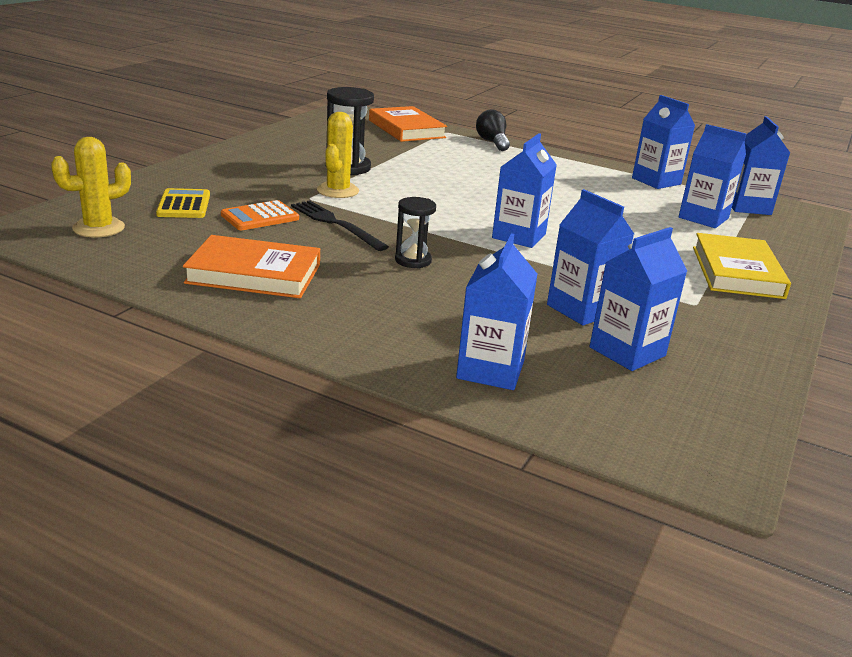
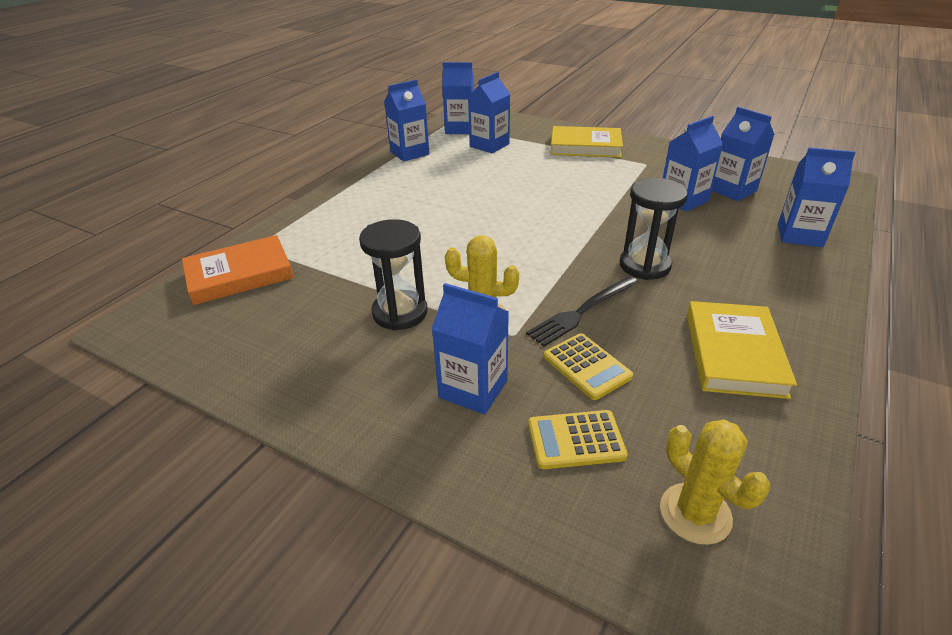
camera: 85 degrees left, 10 degrees up
(254, 273) = (733, 353): orange book -> yellow book
(260, 217) = (587, 366): orange calculator -> yellow calculator
(413, 260) = (644, 265): black hourglass -> black hourglass, size x1.56
(492, 142) = (299, 220): black light bulb -> none
(519, 236) = (563, 216): blue carton -> blue carton (473, 389)

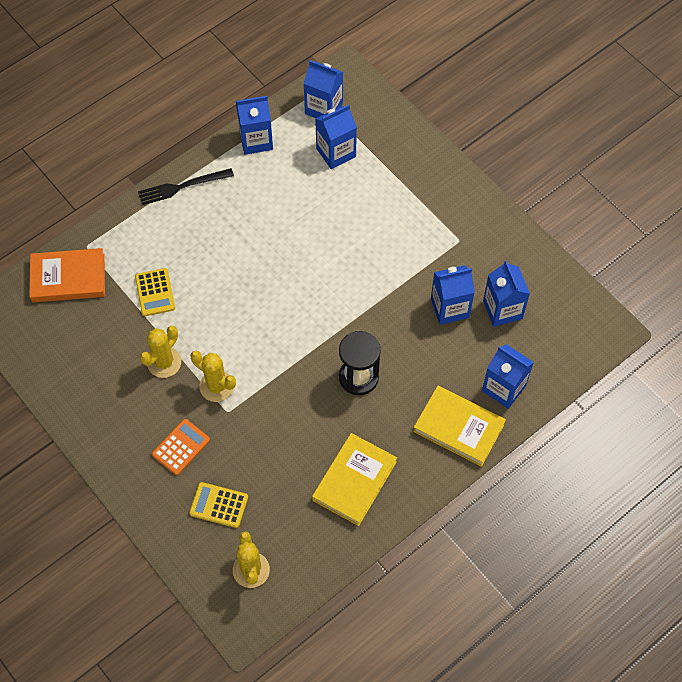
camera: 20 degrees right, 25 degrees up
(400, 313) = (164, 362): black hourglass -> yellow cactus
(473, 389) = (181, 447): blue carton -> orange calculator
(582, 311) = (284, 407): black fork -> black fork (182, 186)
(585, 146) = (424, 188): yellow book -> yellow book (459, 427)
(587, 366) = (257, 456): yellow calculator -> yellow calculator (155, 292)

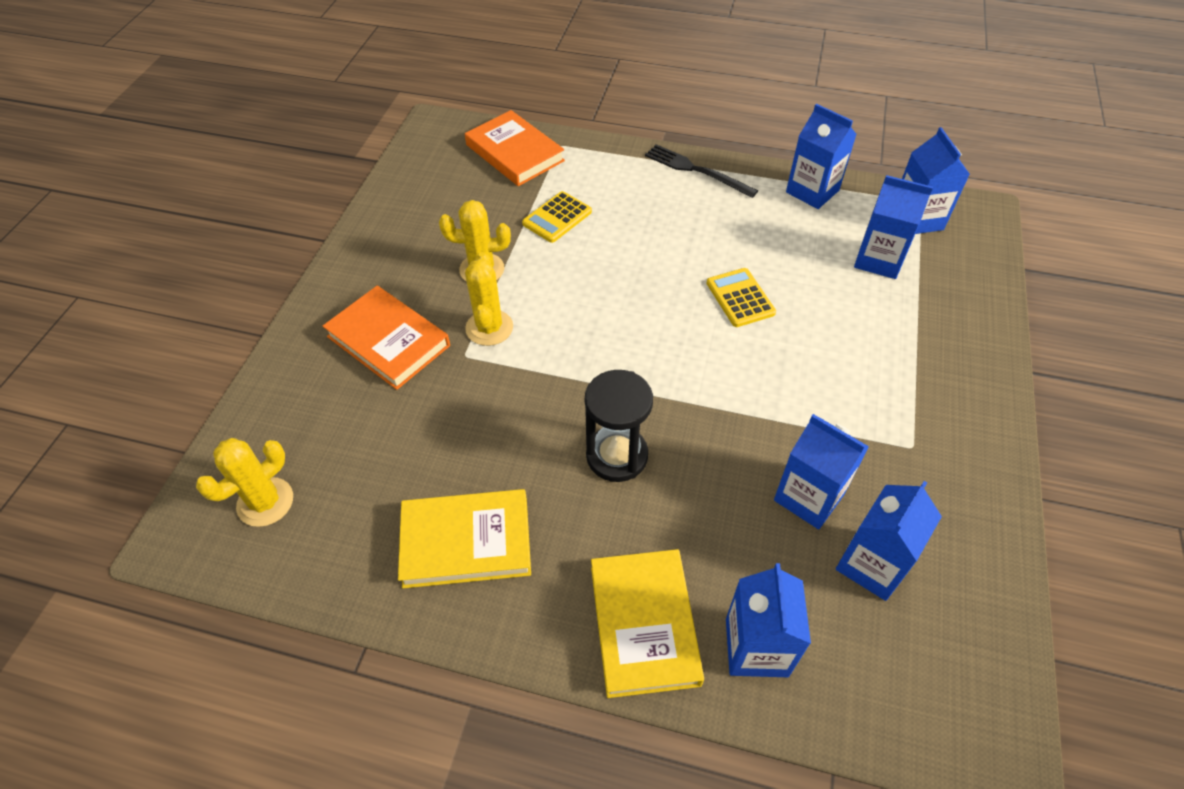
camera: 55 degrees right, 10 degrees down
(181, 447) = (388, 341): orange calculator -> orange book
(219, 505) = (336, 417): yellow calculator -> yellow calculator (740, 298)

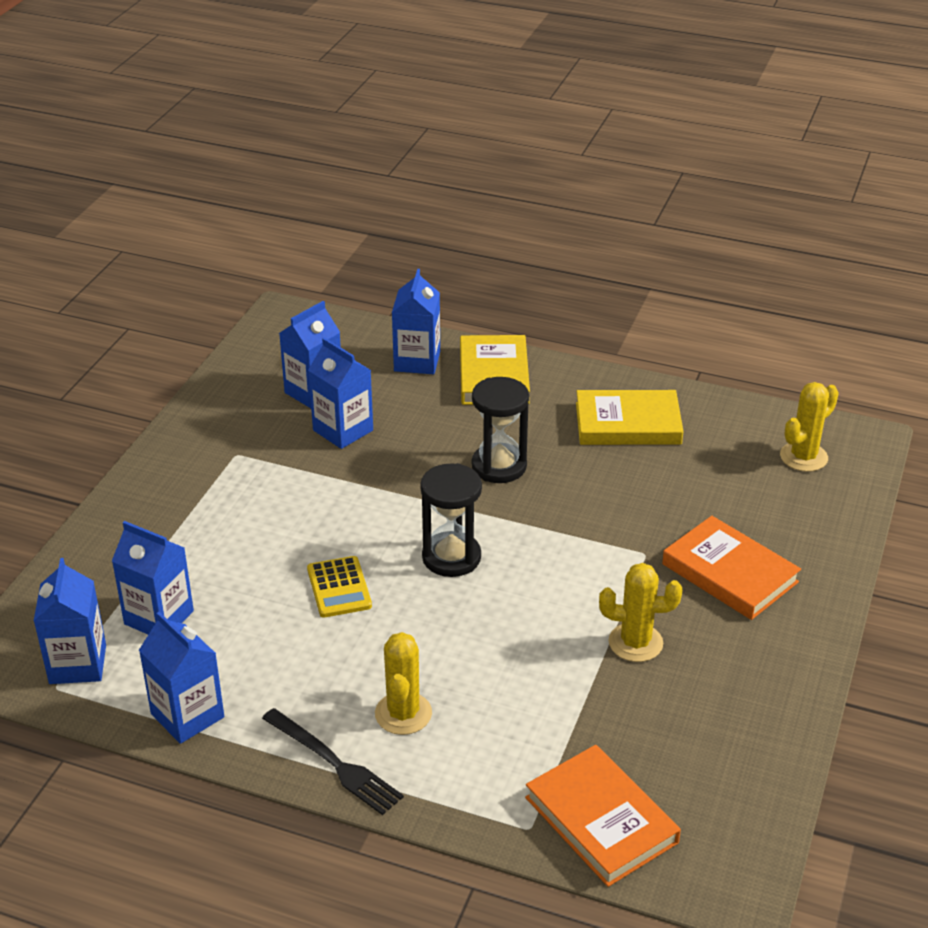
camera: 175 degrees left, 15 degrees down
(489, 328) = (621, 578): yellow cactus -> yellow cactus (403, 713)
(557, 218) = (541, 704): yellow calculator -> none
(647, 336) = (451, 557): none -> black hourglass

